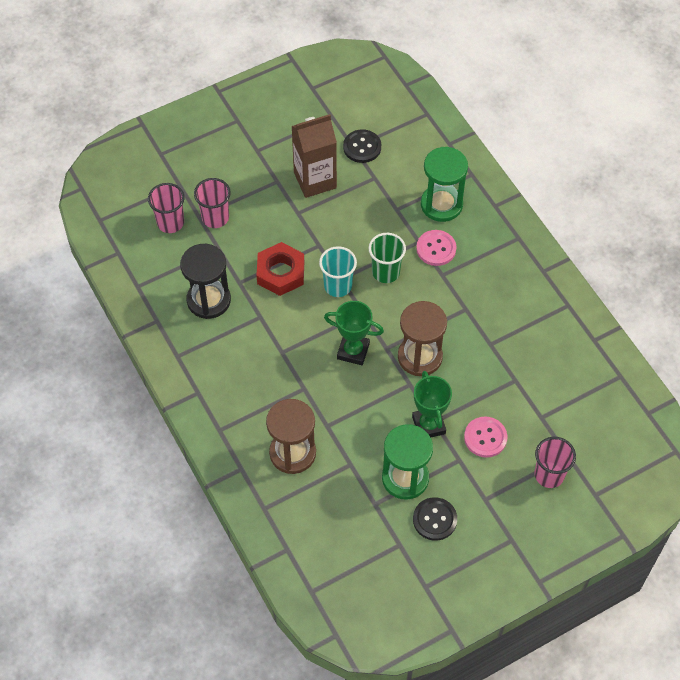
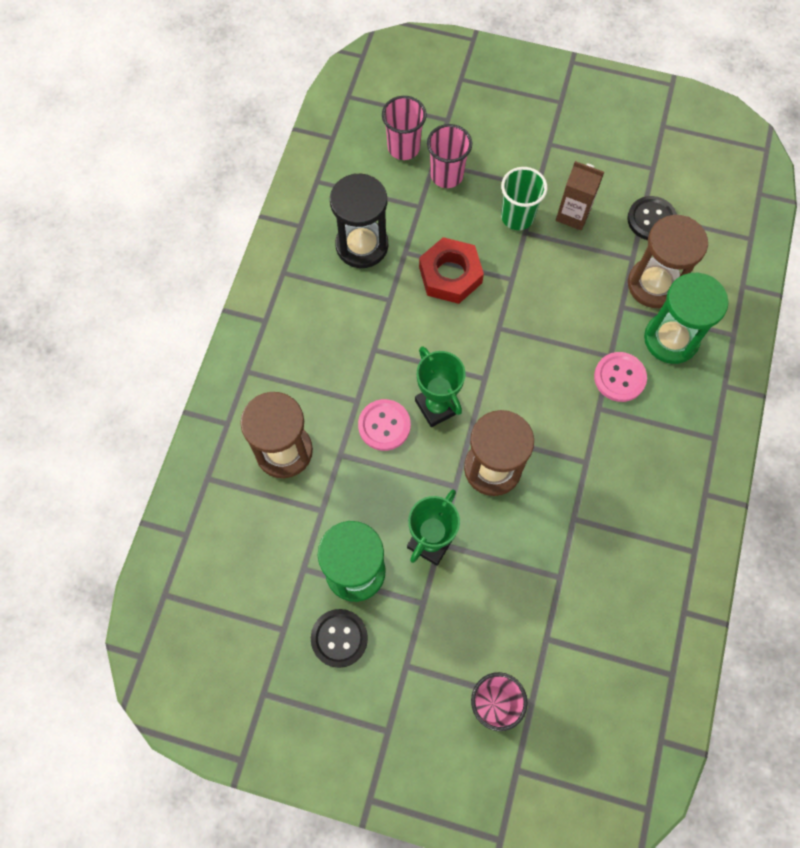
camera: 45 degrees right, 10 degrees up
(315, 180) = (573, 215): brown carton -> brown carton, size x0.67
(338, 286) = (488, 332): turquoise cup -> none
(386, 272) = (547, 358): green cup -> green cup (517, 217)
(401, 182) = (654, 284): none -> brown hourglass
(485, 438) = (470, 606): pink button -> pink button (384, 425)

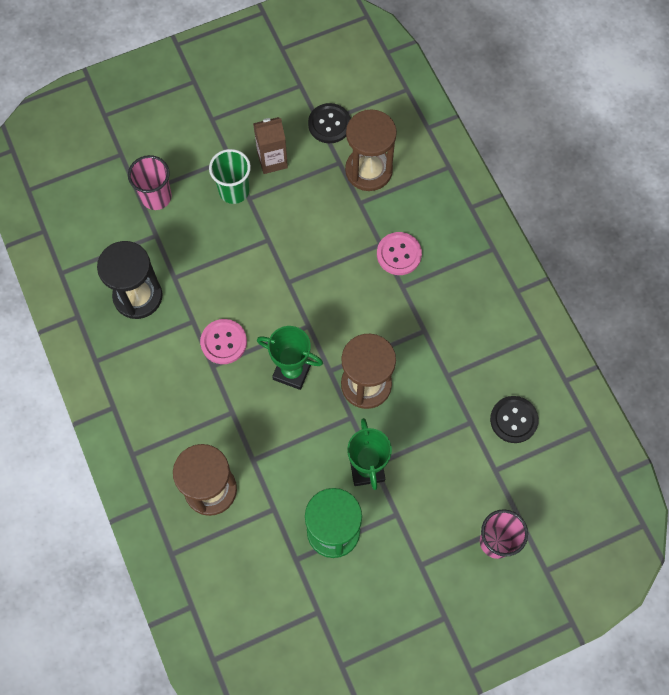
camera: 40 degrees left, 0 degrees up
(339, 638) = (361, 585): black button -> black button (513, 420)
(384, 425) = (266, 414): pink button -> pink button (223, 342)
(403, 147) = (106, 199): pink cup -> none
(450, 275) = (221, 270): red nut -> none
(671, 339) = (411, 201): green hourglass -> none

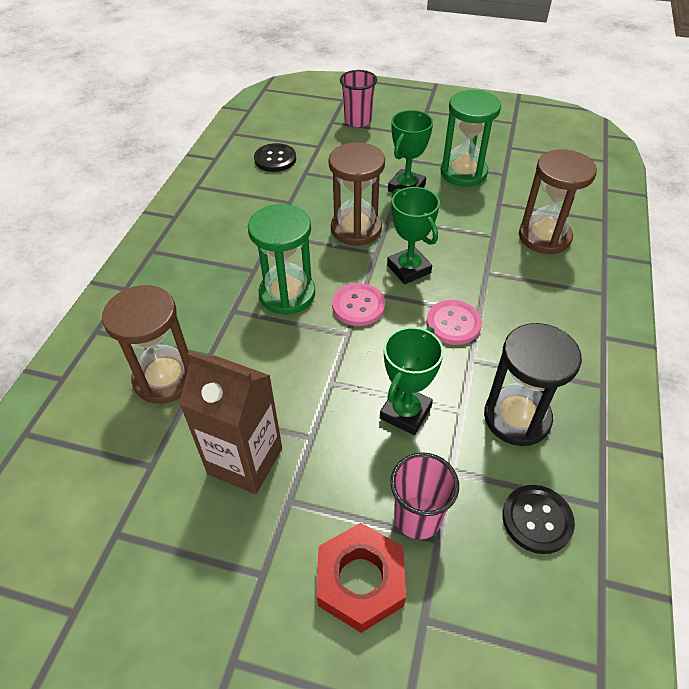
camera: 140 degrees left, 20 degrees down
(163, 149) = (360, 580): none -> red nut
(207, 252) = (405, 412): none -> green trophy
(234, 191) = (319, 457): green cup -> none
(272, 160) = (245, 461): brown carton -> brown carton, size x1.50
(329, 124) = (143, 456): black button -> black button (537, 520)
(357, 283) = (287, 294): none -> green hourglass
(399, 254) = (227, 293): pink button -> pink button (358, 306)

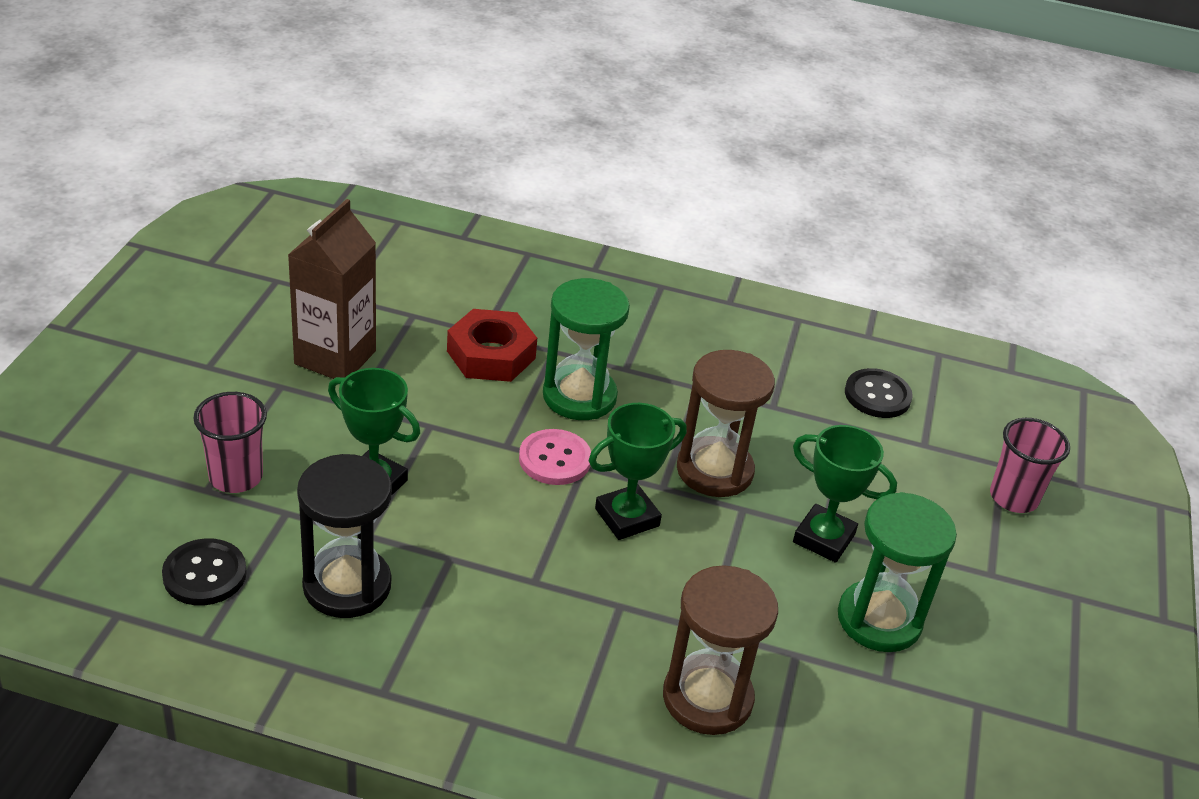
camera: 85 degrees right, 10 degrees down
(165, 378) = (454, 302): brown hourglass -> none
(360, 580) = (181, 429): red nut -> red nut (491, 355)
(453, 324) = (515, 549): pink button -> none

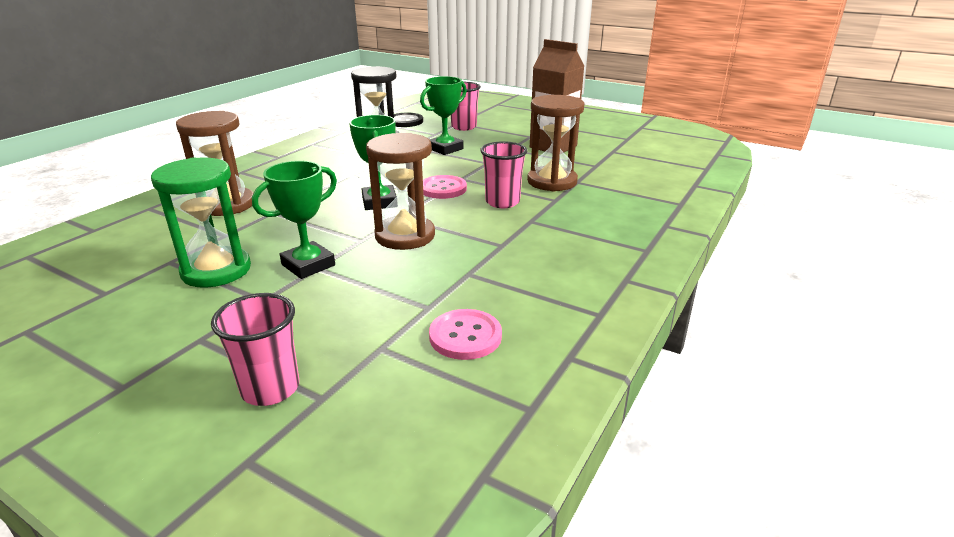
camera: 110 degrees right, 10 degrees down
(491, 355) = (552, 181): red nut -> brown hourglass
(579, 396) = (502, 202): green hourglass -> pink cup
(877, 395) = (465, 336): black button -> pink button

